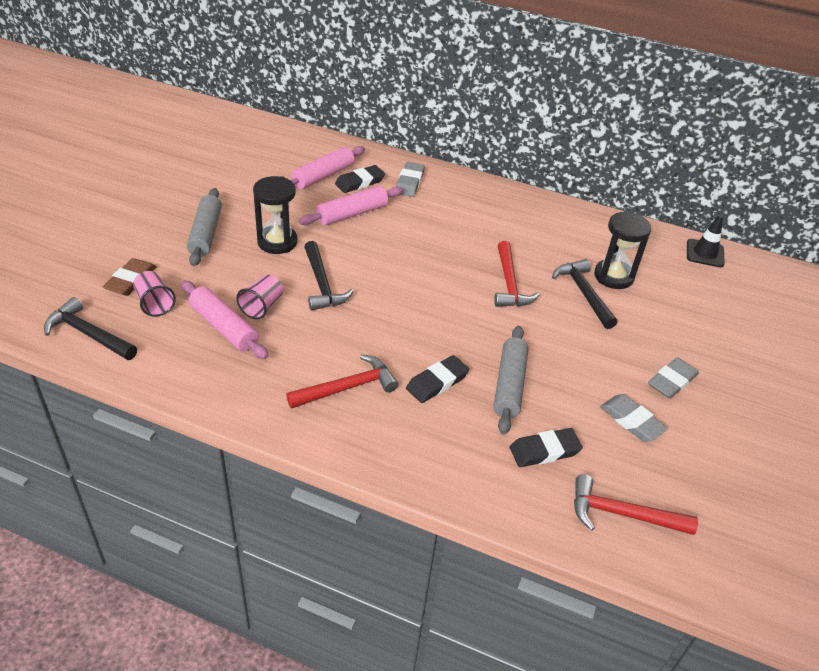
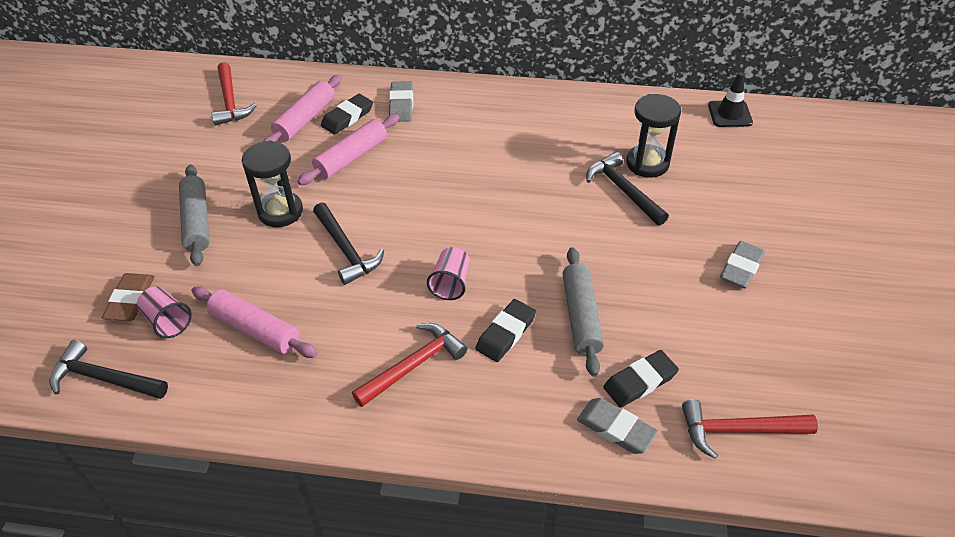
camera: 10 degrees left, 5 degrees up
(262, 307) = (289, 294): pink cup -> pink cup (451, 283)
(509, 284) = (544, 199): red hammer -> red hammer (230, 102)
(632, 421) = (716, 323): grey eraser -> grey eraser (616, 428)

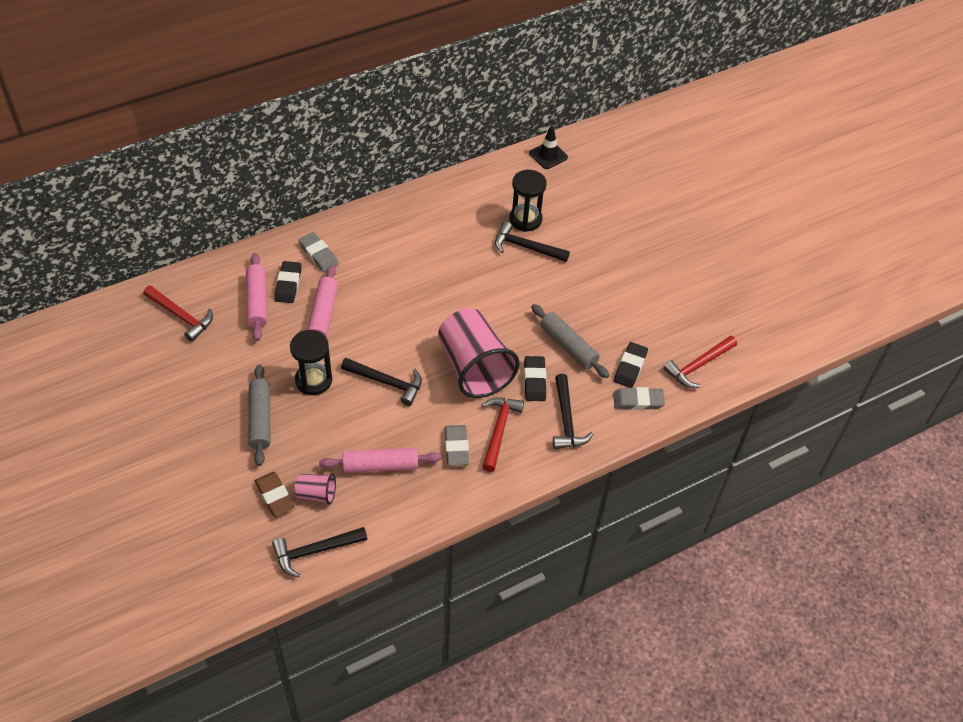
camera: 40 degrees left, 5 degrees up
(197, 221) = (260, 419): grey rolling pin -> grey rolling pin turned 45 degrees clockwise
(451, 283) = (474, 368): pink cup -> pink cup, size x2.24
(503, 399) = (566, 420): none -> black hammer
(741, 268) = (632, 266): grey eraser -> grey eraser (456, 447)

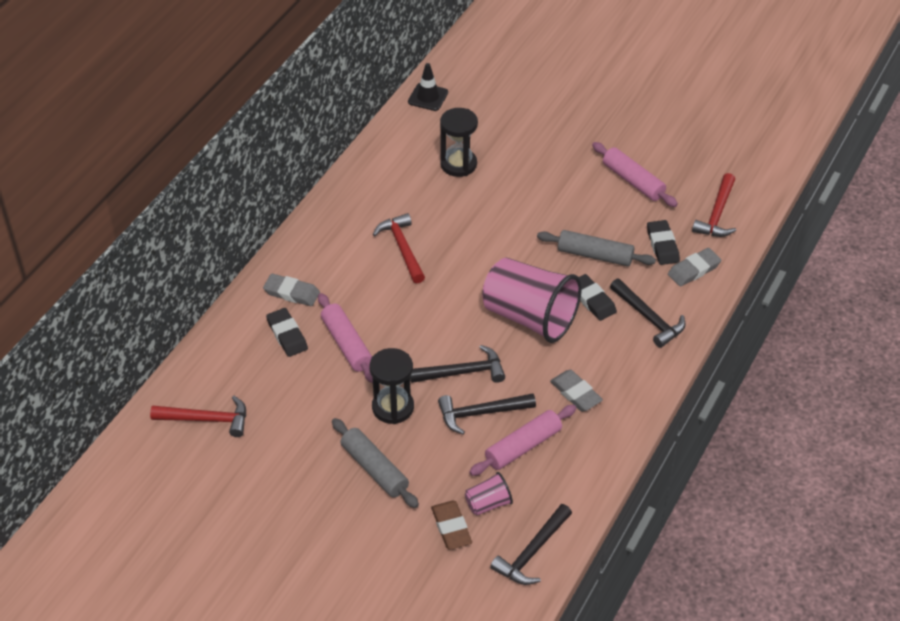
camera: 30 degrees left, 5 degrees down
(257, 302) = (271, 366): pink rolling pin -> pink rolling pin (633, 181)
(274, 496) = (451, 527): brown eraser -> brown eraser turned 45 degrees clockwise
(499, 430) = (599, 358): red hammer -> red hammer (402, 248)
(526, 247) = (481, 189): black hammer -> black hammer (480, 413)

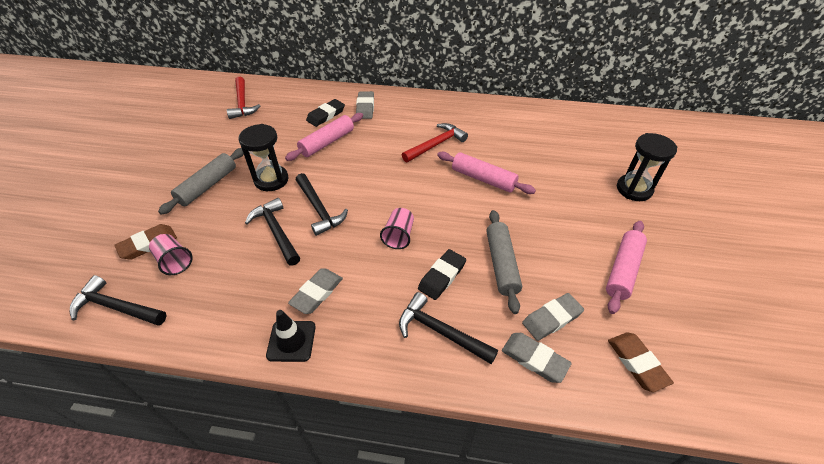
camera: 70 degrees right, 0 degrees up
(428, 97) = (603, 118): black traffic cone -> black traffic cone (291, 341)
(458, 164) = (546, 151): black hourglass -> black hourglass (634, 189)
(523, 446) = (243, 269): pink rolling pin -> pink rolling pin (483, 179)
(530, 317) = (399, 236): pink cup -> pink cup, size x0.45
(649, 318) = (440, 331): black hammer -> black hammer turned 90 degrees clockwise
(662, 245) = (552, 318): black eraser -> grey eraser
(717, 214) = (637, 363): red hammer -> brown eraser

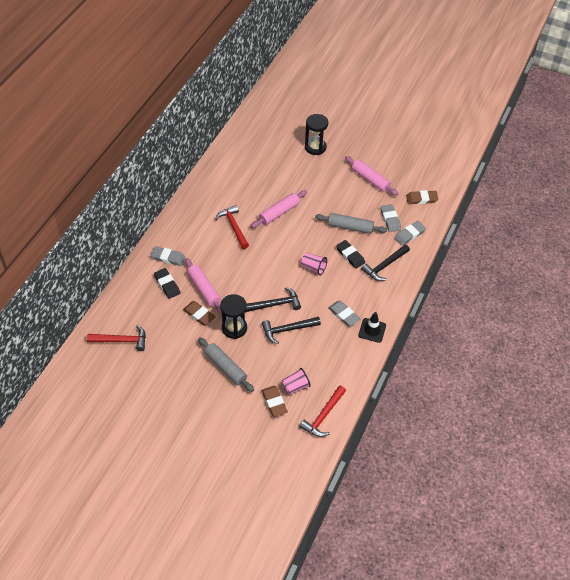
camera: 75 degrees left, 5 degrees up
(116, 307) = (323, 416): black hammer -> red hammer
(287, 147) = (199, 314): none -> brown eraser

